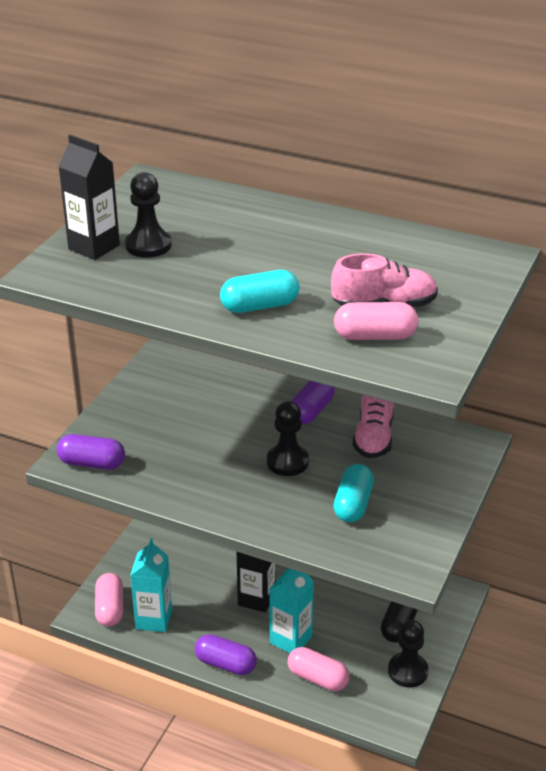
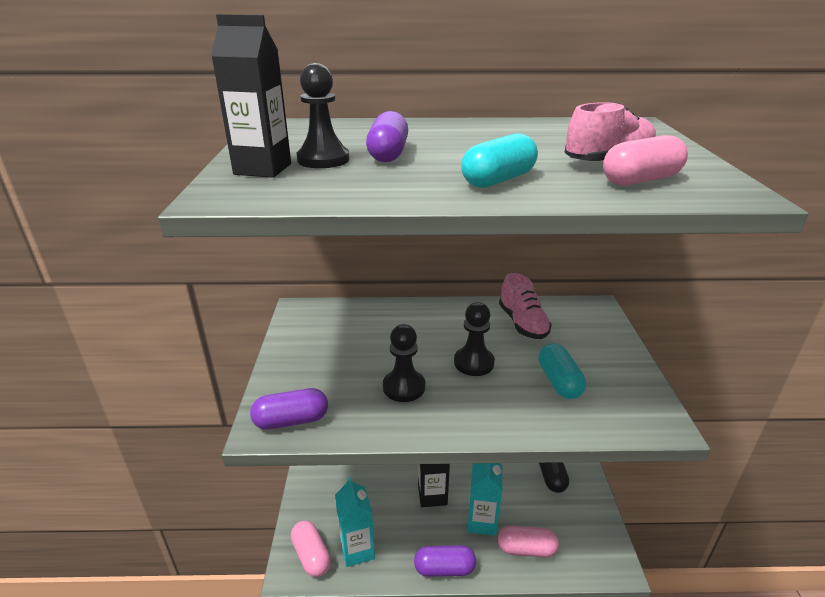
camera: 25 degrees left, 5 degrees down
(311, 411) = (457, 317): purple capsule -> purple capsule (388, 154)
(407, 671) = (586, 513): black pawn -> black pawn (404, 387)

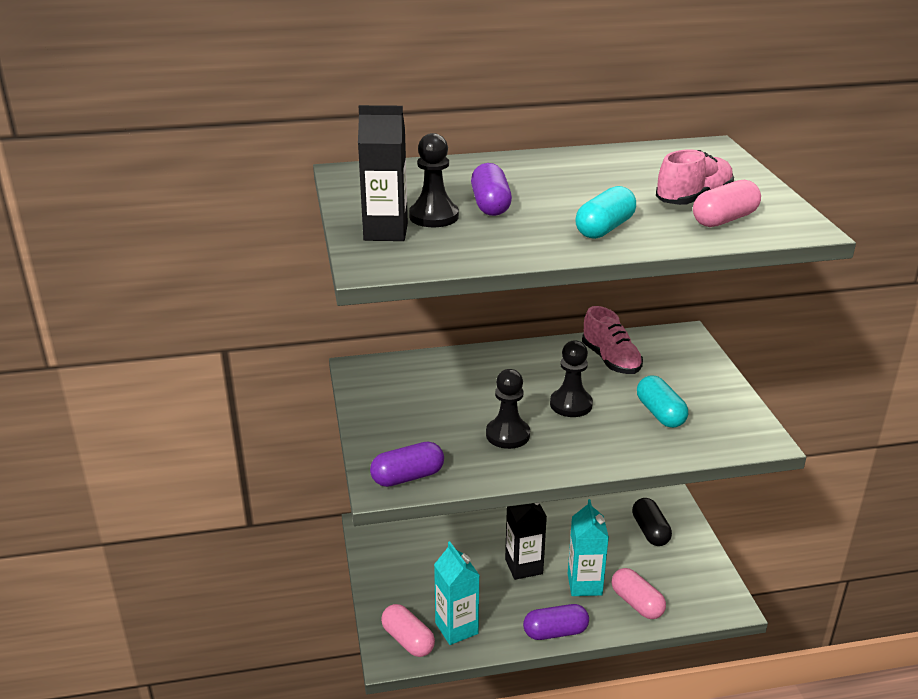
camera: 10 degrees left, 0 degrees up
(526, 549) = (637, 603): pink capsule -> pink capsule turned 60 degrees clockwise

